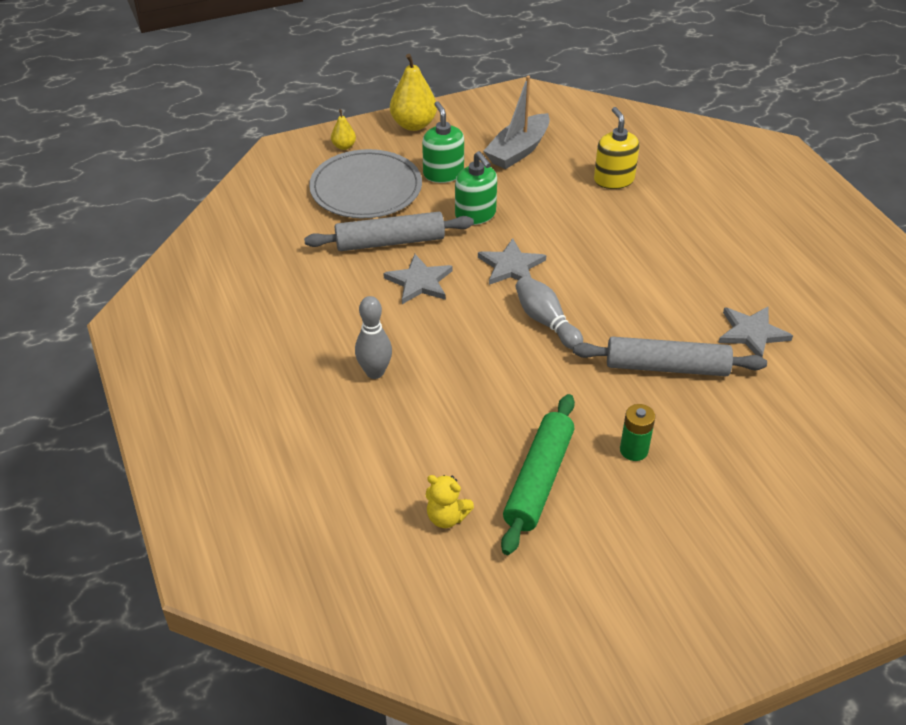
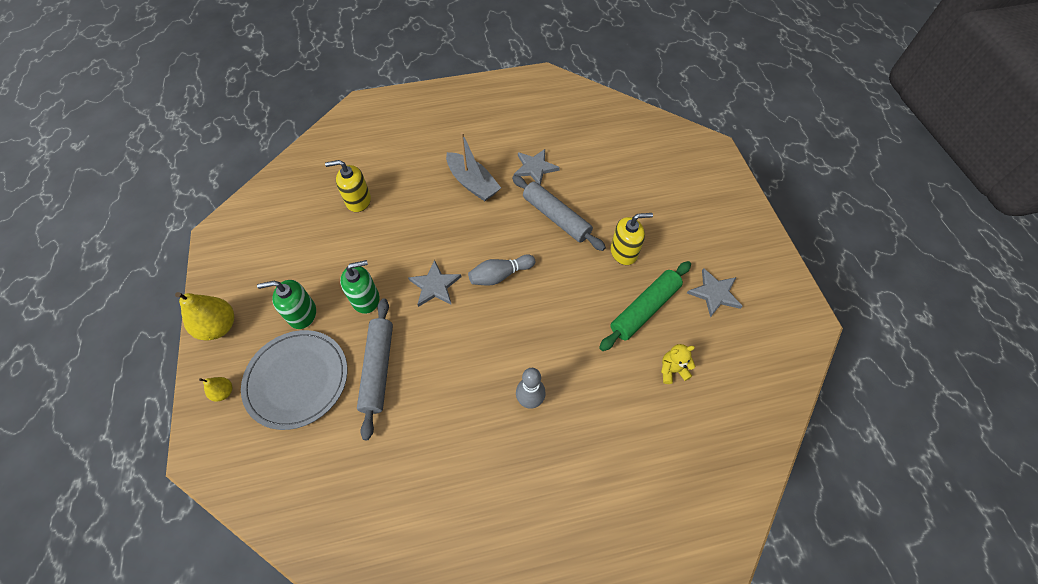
camera: 80 degrees left, 15 degrees up
(419, 282) = (435, 353): grey star -> grey star (714, 293)
(447, 517) = (672, 370): yellow teddy bear -> yellow teddy bear turned 135 degrees counterclockwise
(518, 150) = (295, 254): grey boat -> grey boat (472, 183)
(539, 480) = (644, 309): green rolling pin -> green rolling pin turned 75 degrees counterclockwise
(633, 450) = (624, 252): green battery -> yellow soap dispenser
(666, 367) = (556, 217): grey rolling pin -> grey rolling pin turned 60 degrees counterclockwise

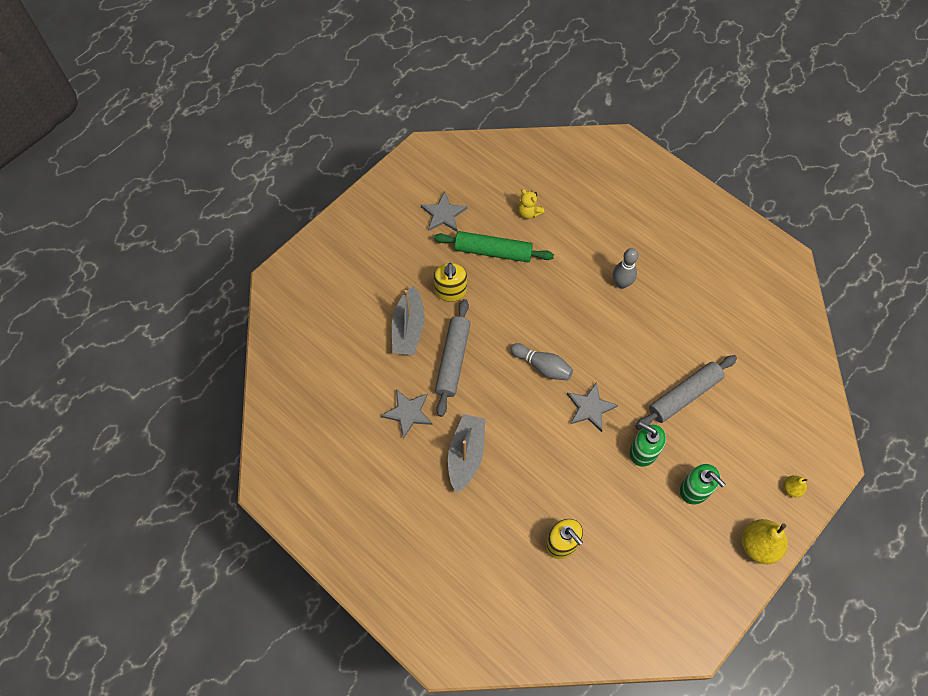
camera: 125 degrees left, 5 degrees up
(297, 380) = (739, 445): grey plate -> none
(608, 204) = (408, 328): none -> grey boat
(624, 252) = (450, 291): yellow soap dispenser -> yellow soap dispenser turned 135 degrees counterclockwise

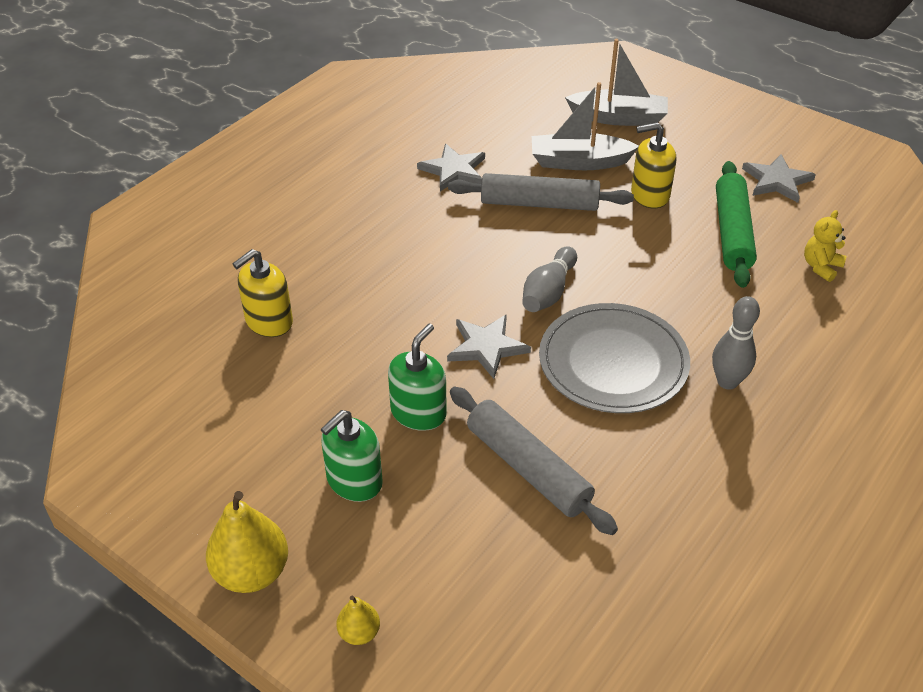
camera: 85 degrees right, 20 degrees down
(466, 455) = (398, 223): grey boat -> grey boat (618, 118)
(604, 339) = (613, 362): none -> grey plate

